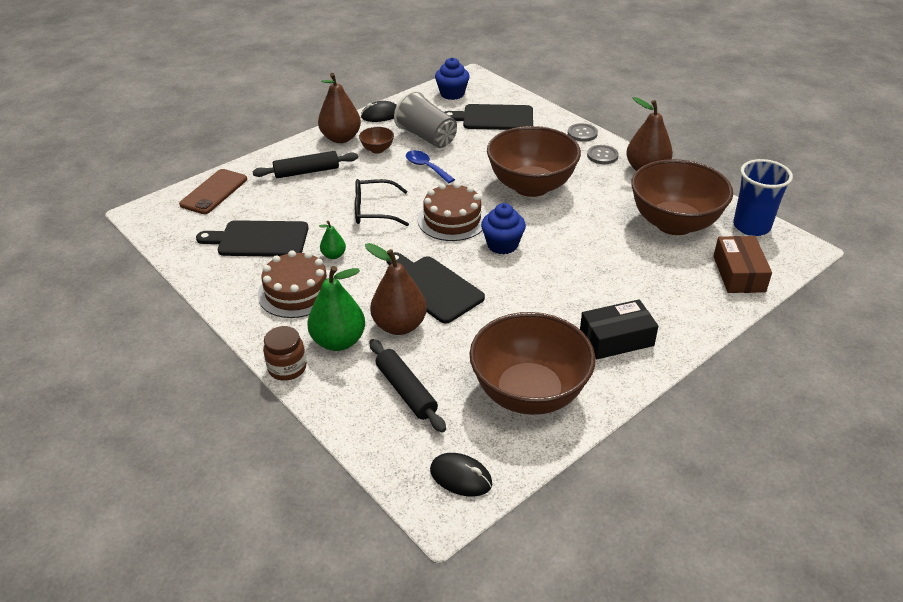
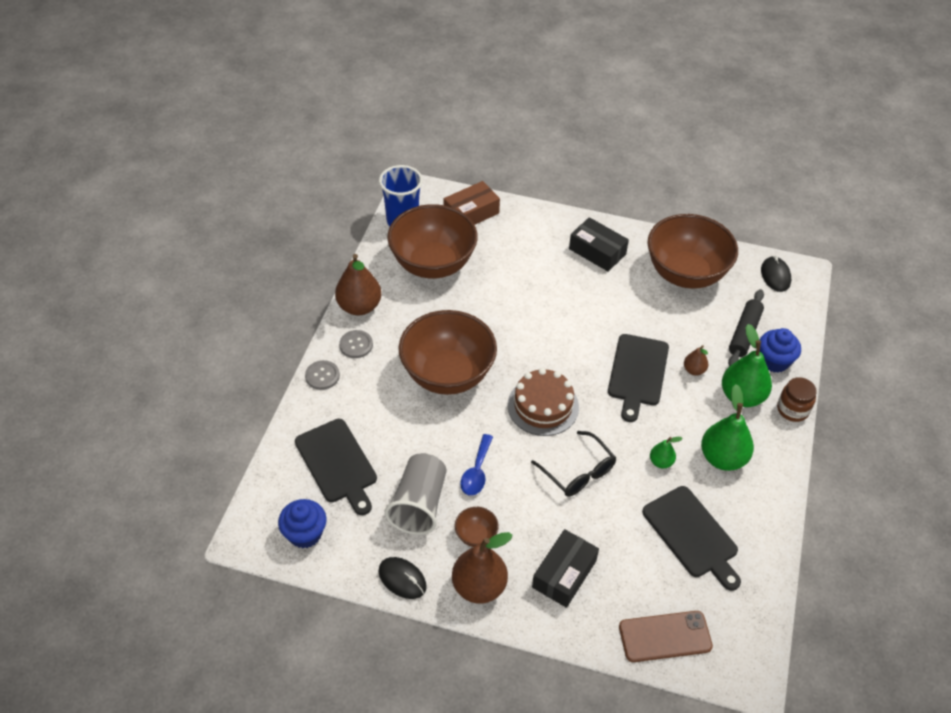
camera: 125 degrees left, 10 degrees up
(296, 291) = (722, 458): brown cake -> green pear
(306, 172) = (564, 574): black rolling pin -> black box
(399, 326) = (694, 370): brown pear -> brown pear, size x0.51
(502, 245) = (549, 355): blue cupcake -> blue cupcake (774, 361)

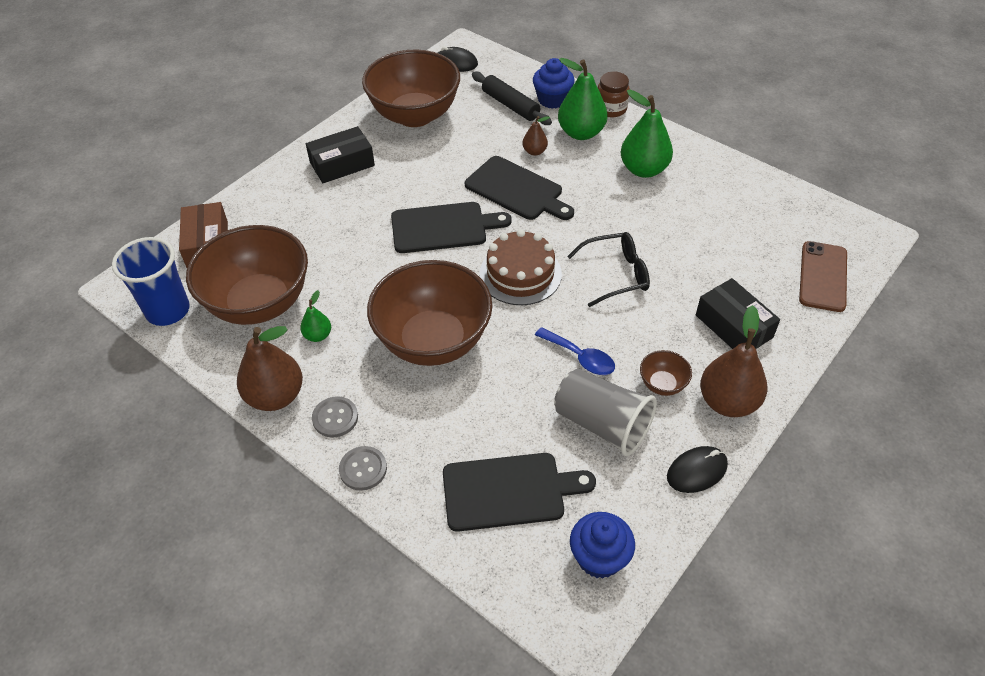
camera: 65 degrees left, 0 degrees up
(661, 462) = (630, 211): green pear -> green pear (318, 335)
(692, 535) = (719, 219): black cutting board -> black cutting board (443, 227)

